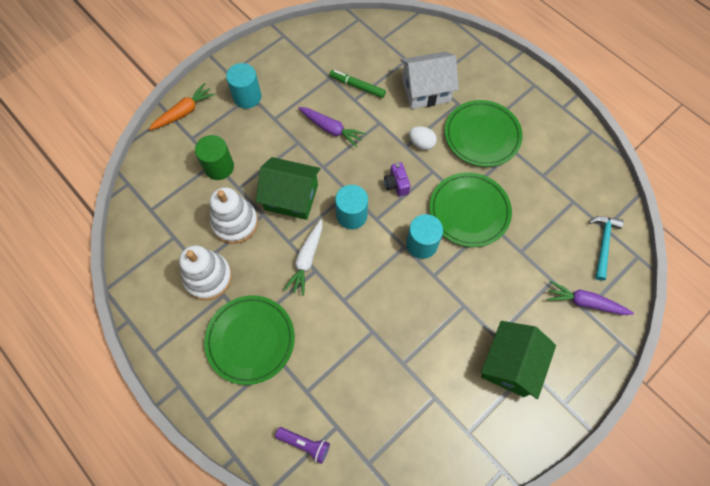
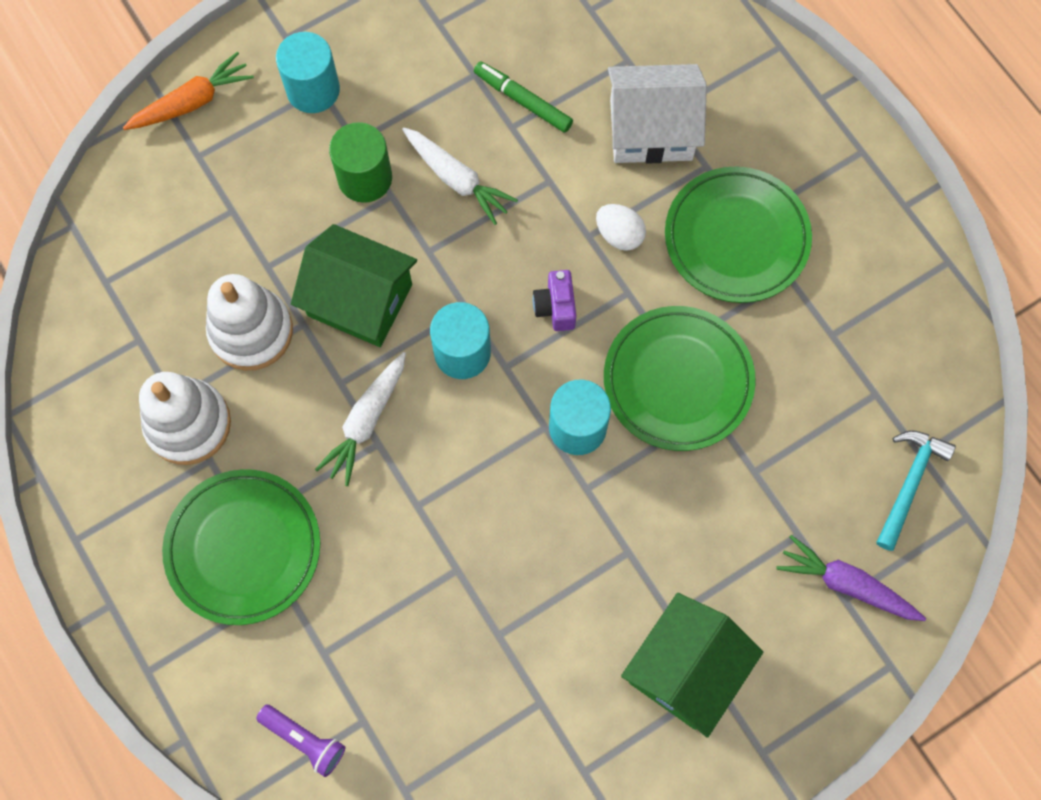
camera: 10 degrees right, 5 degrees up
(219, 167) = (239, 221): green cylinder -> green cylinder (365, 178)
(331, 129) = (457, 179): purple carrot -> white carrot

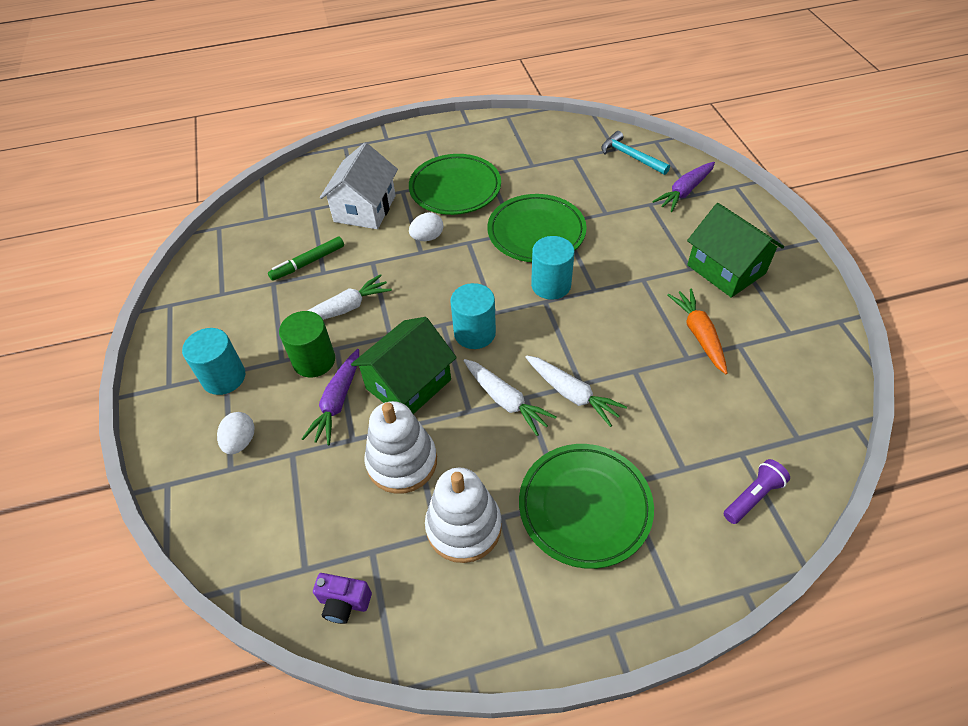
camera: 70 degrees left, 20 degrees down
(192, 102) = (180, 463): orange carrot -> orange carrot (699, 334)
(233, 150) = (241, 441): none -> white egg
(312, 230) = (337, 402): none -> purple carrot
(397, 498) = (572, 394): none -> white carrot
(555, 307) = (463, 278): purple camera -> purple camera (344, 603)

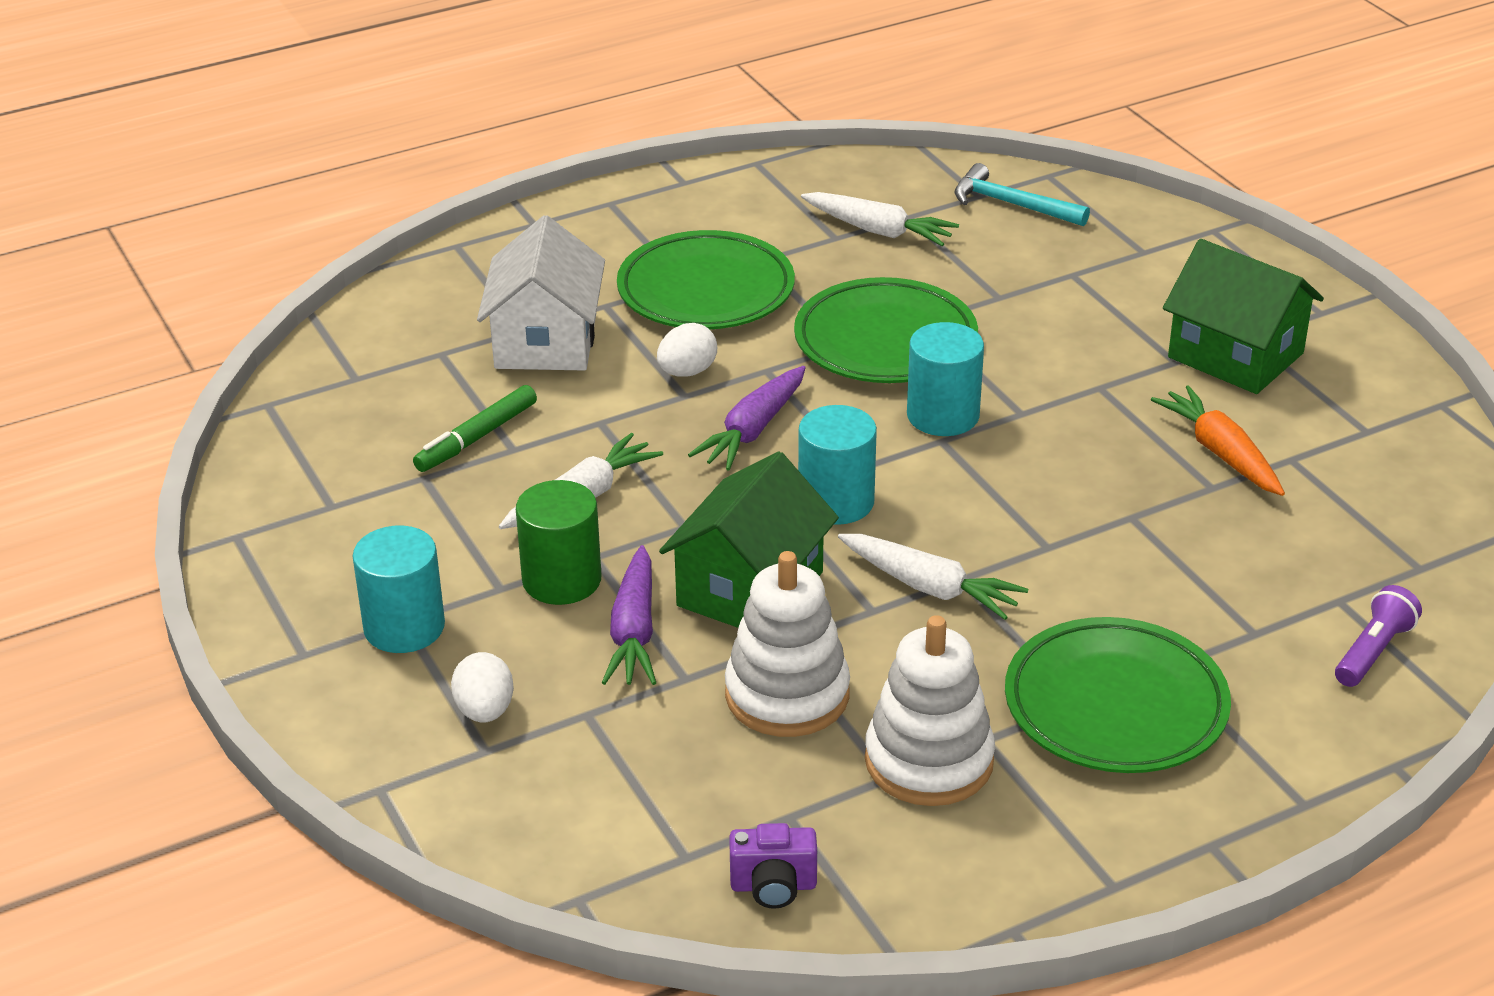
camera: 15 degrees left, 15 degrees down
(572, 394) = (1038, 562): white carrot -> white carrot (878, 230)
(684, 191) = (1127, 249): purple carrot -> purple carrot (753, 430)

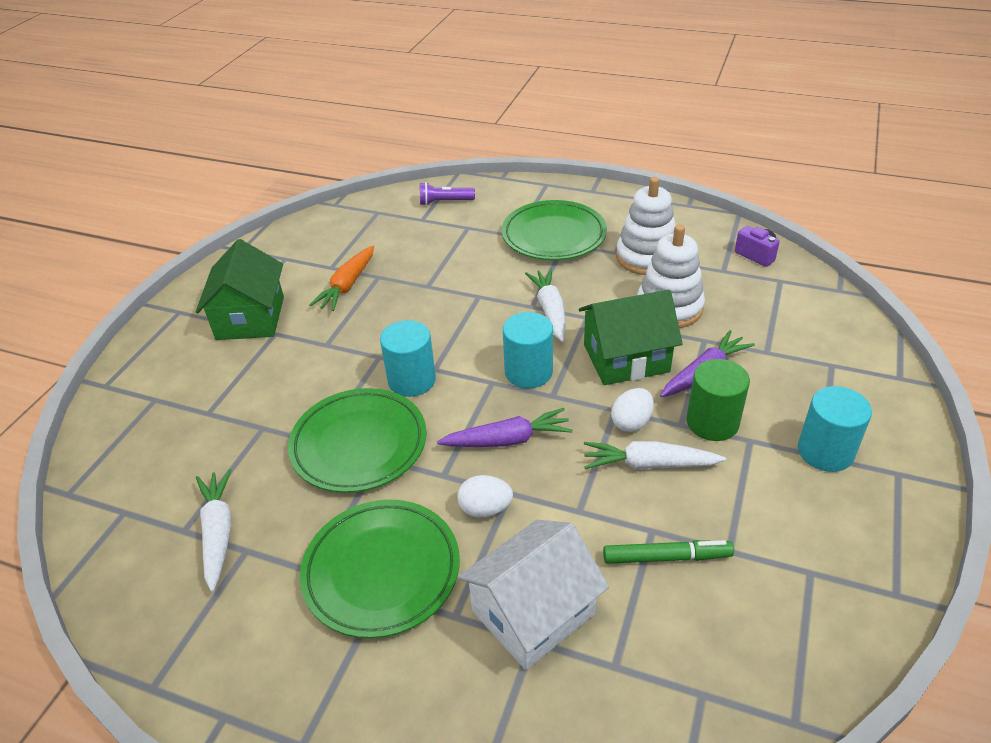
camera: 130 degrees left, 5 degrees up
(485, 711) = (816, 381): white egg -> white egg (631, 422)
(1011, 204) = (128, 488): turquoise hammer -> none

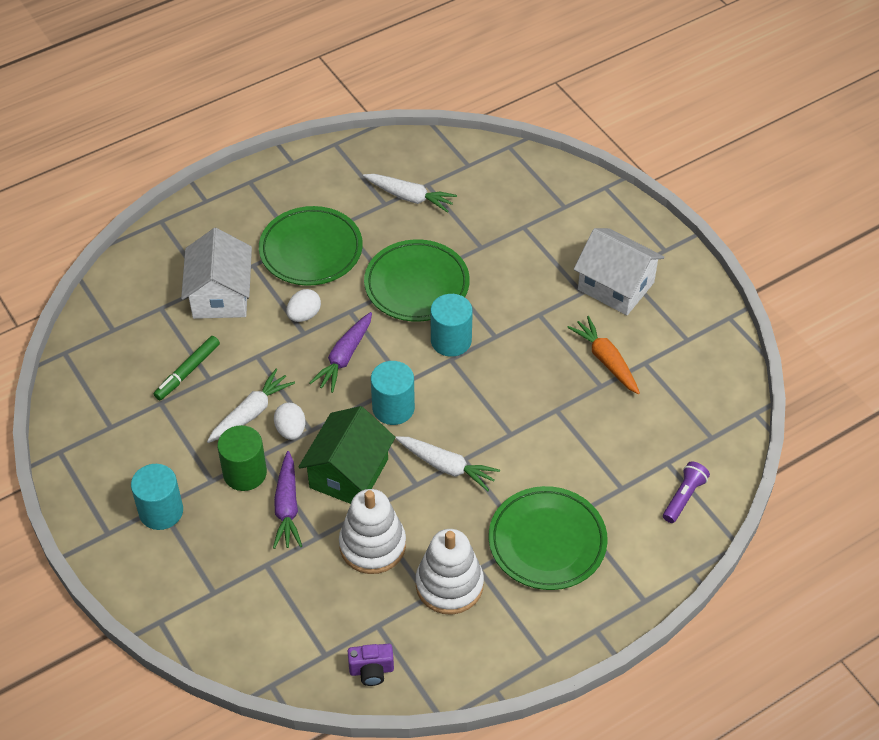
camera: 125 degrees right, 10 degrees up
(250, 318) = (615, 286): green house -> white house

